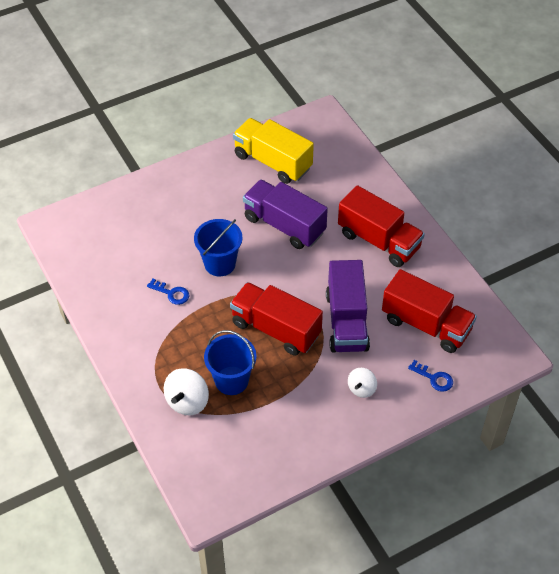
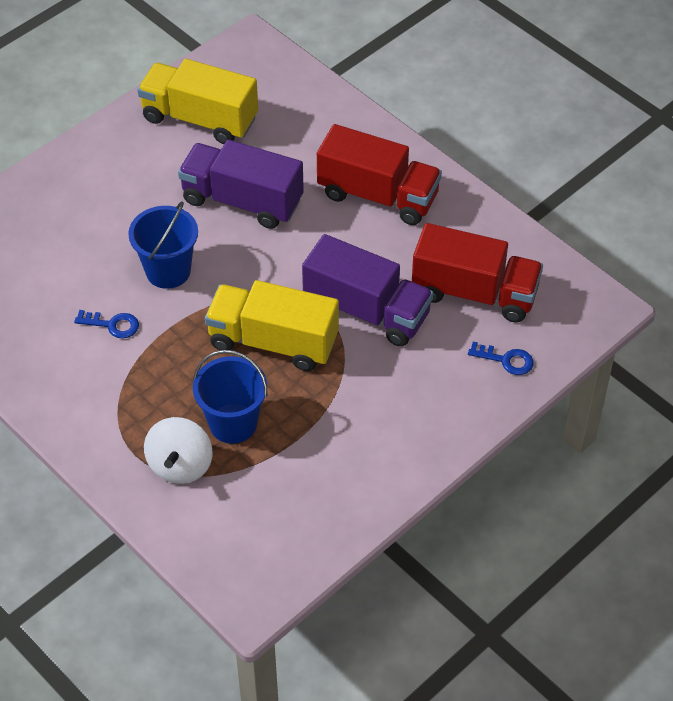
camera: 15 degrees left, 0 degrees up
(276, 329) = (273, 341): red truck -> yellow truck
(346, 321) = (366, 311): purple truck -> purple truck turned 45 degrees counterclockwise
(361, 389) = (414, 395): white spinning top -> none

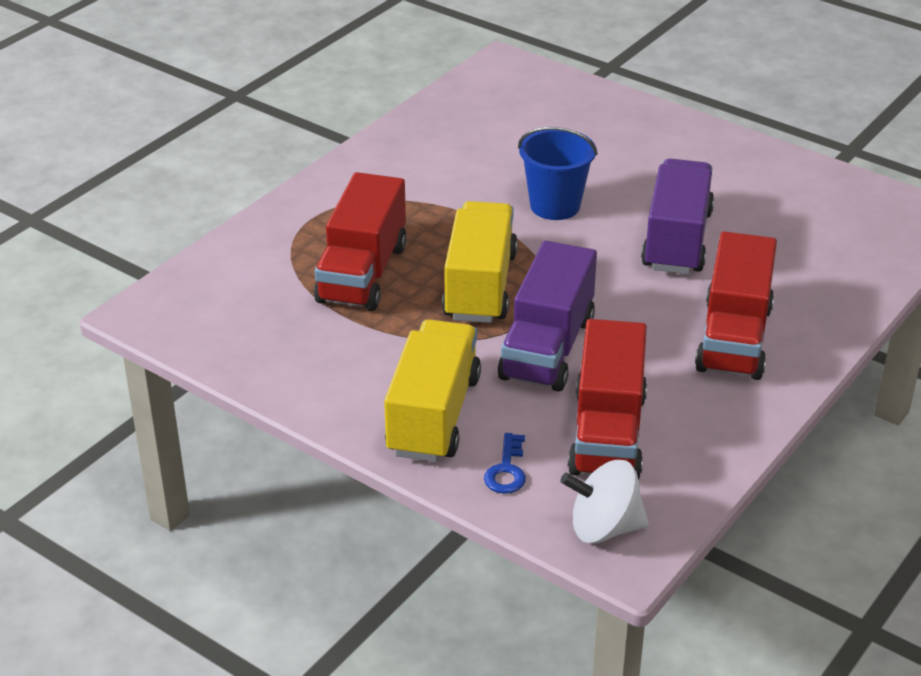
camera: 80 degrees right, 15 degrees down
(113, 325) = (471, 183): blue key -> none
(180, 465) = (303, 247): white spinning top -> white spinning top (604, 528)
(200, 119) = (787, 196): yellow truck -> yellow truck (433, 415)
(233, 423) = (362, 273): blue bucket -> red truck

